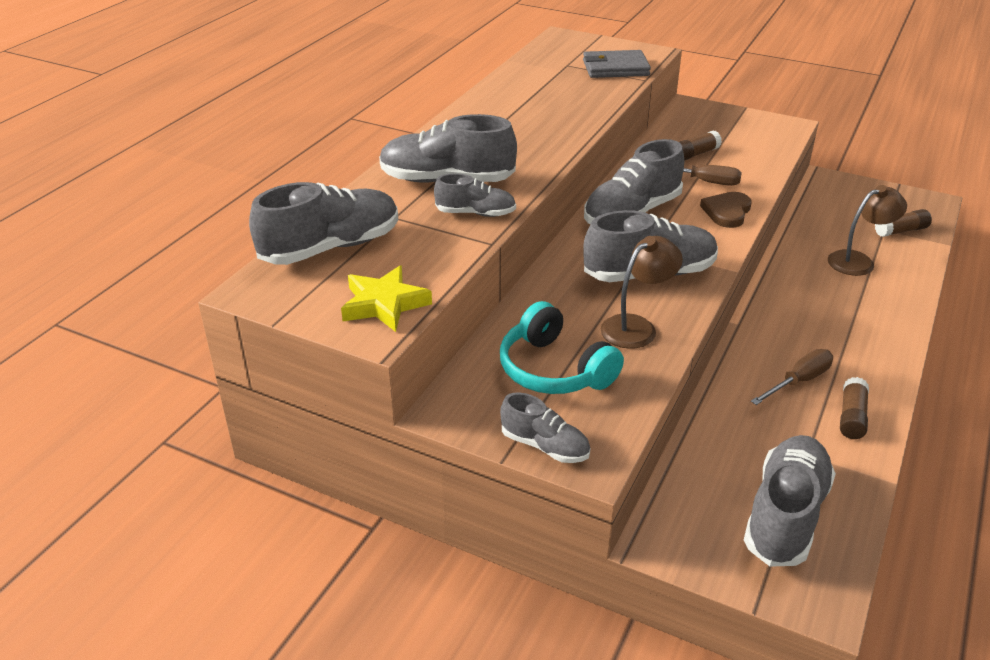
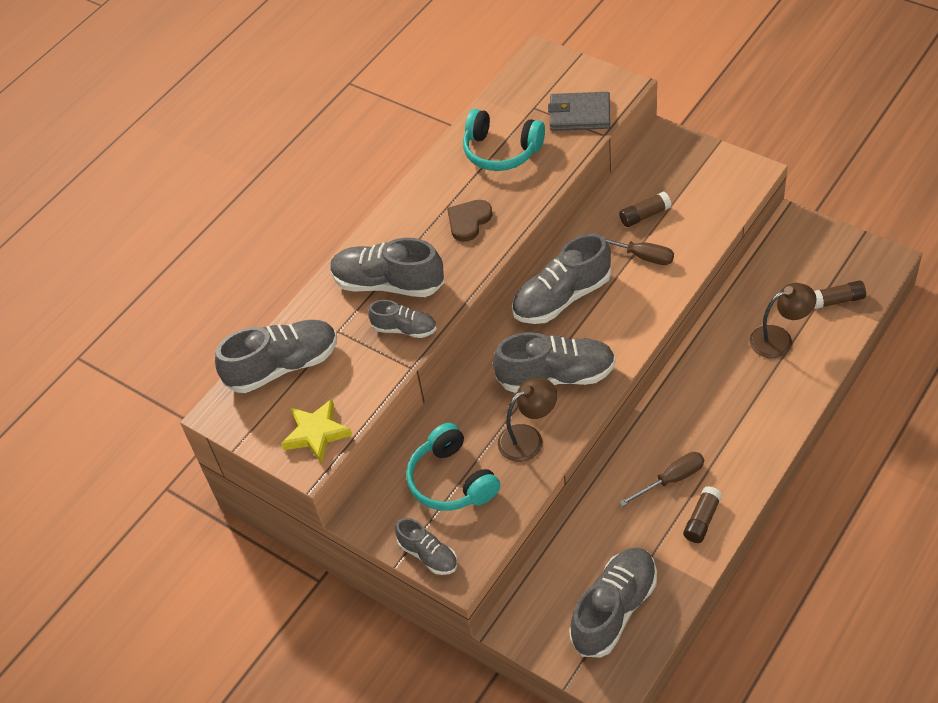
camera: 15 degrees right, 15 degrees up
(544, 90) = (501, 151): none -> turquoise headphones
(727, 212) = (649, 299): brown heart -> brown heart (468, 221)

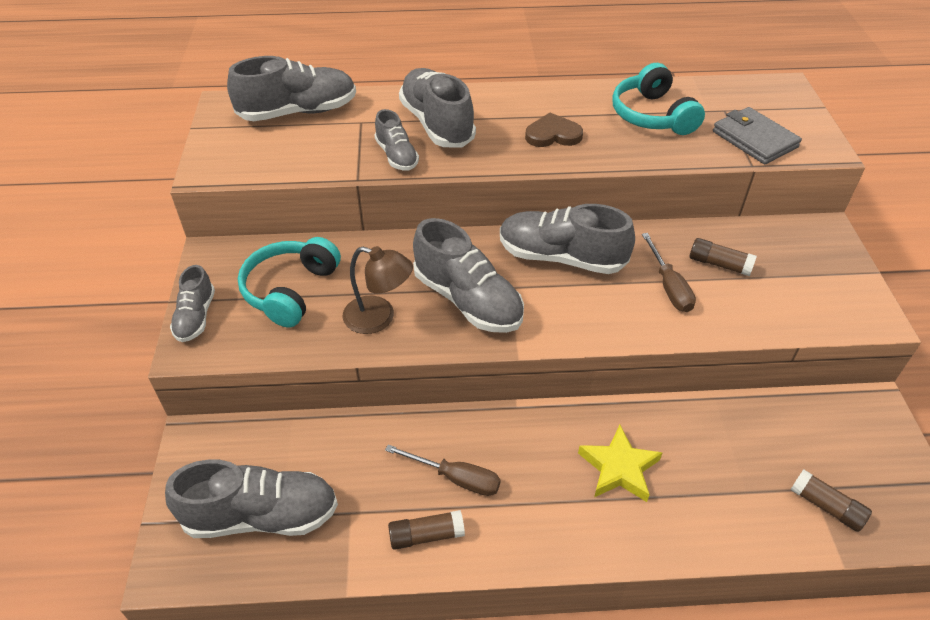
camera: 45 degrees right, 5 degrees down
(283, 366) = (298, 112): grey shoe -> grey shoe turned 45 degrees counterclockwise
(316, 433) = (241, 161): yellow star -> yellow star (619, 468)
(779, 339) = (718, 478): brown lamp -> none

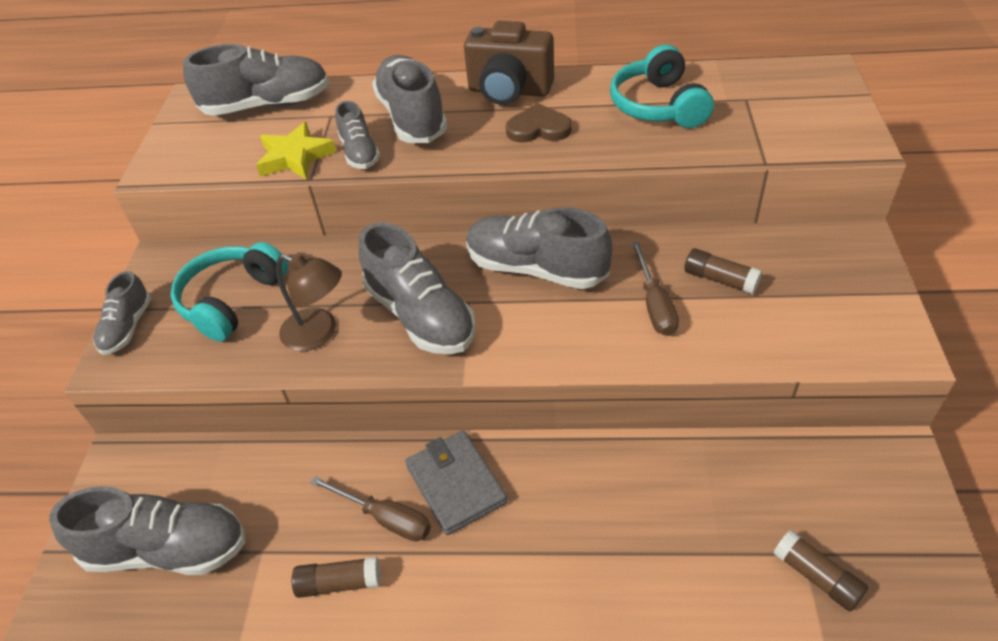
camera: 10 degrees right, 0 degrees up
(519, 101) = (509, 91): none -> brown camera
(619, 468) = (573, 516): yellow star -> yellow star (295, 157)
(754, 139) = (775, 133): grey wallet -> grey wallet (456, 484)

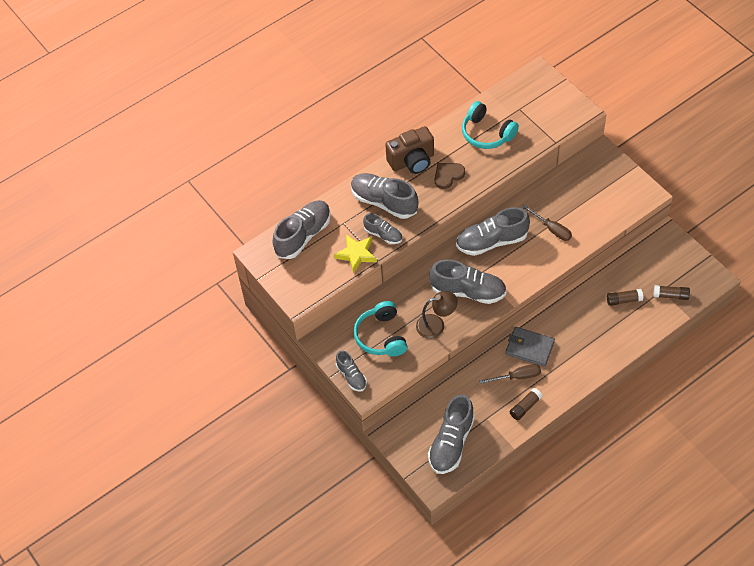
camera: 40 degrees left, 10 degrees up
(167, 549) = (451, 443): grey shoe -> grey shoe turned 150 degrees clockwise
(720, 280) = (566, 202): brown glue stick -> brown glue stick (623, 300)

